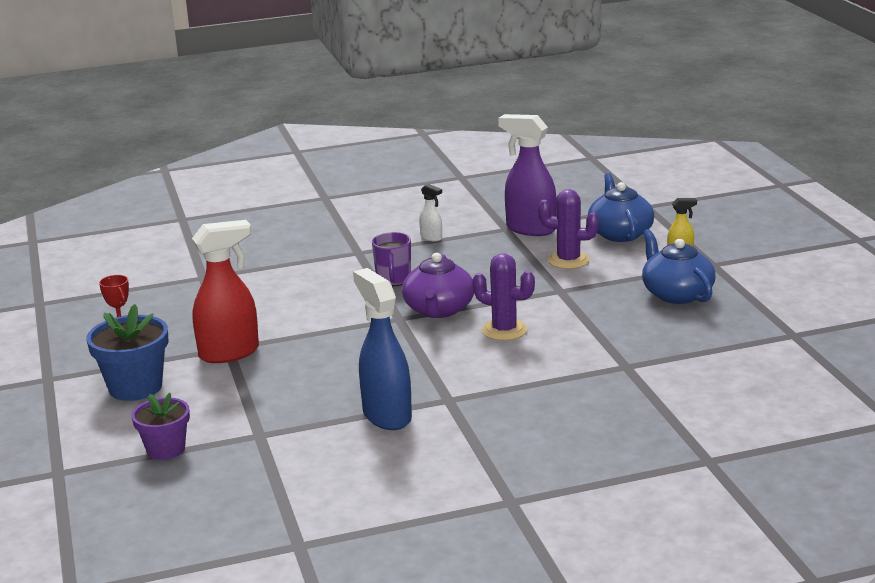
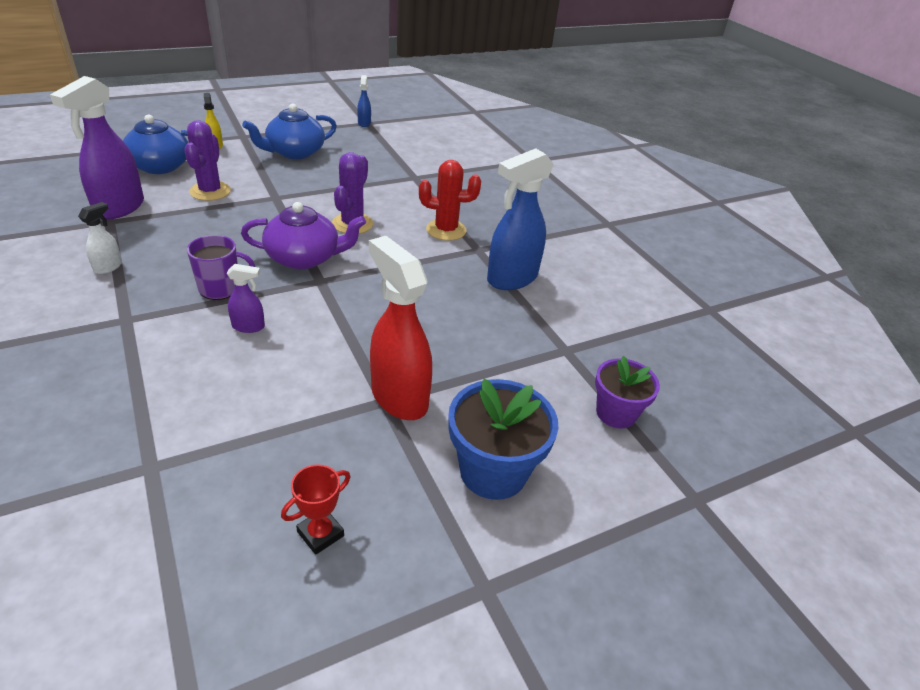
camera: 105 degrees left, 15 degrees up
(337, 294) = (249, 327): none -> purple spray bottle
(492, 382) = (446, 230): none -> red cactus
(791, 333) = (364, 123): none -> blue spray bottle

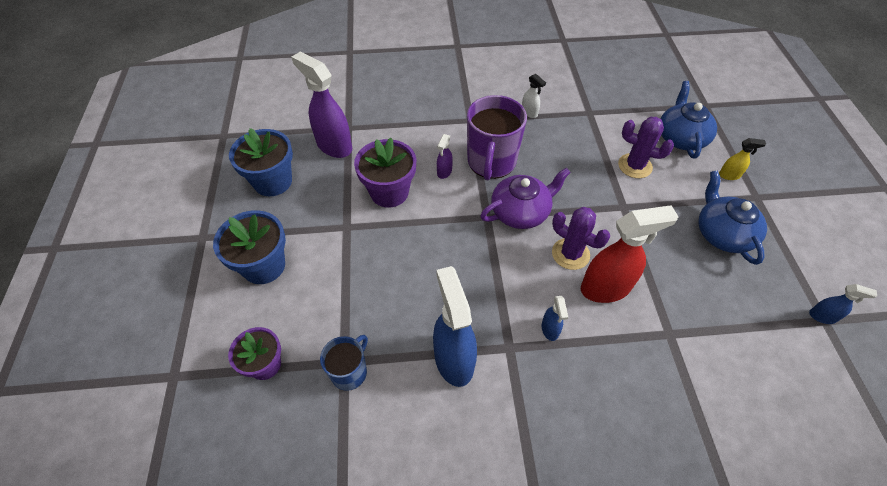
camera: 115 degrees right, 15 degrees up
(119, 208) = (608, 117): purple spray bottle -> purple spray bottle (334, 146)
(221, 288) = (491, 162): purple mug -> purple mug, size x1.77
(304, 258) = (521, 212): purple teapot -> purple teapot turned 135 degrees counterclockwise
(304, 372) = (389, 192): none -> purple flower pot
(320, 534) = (273, 181): red trophy -> blue flower pot
(399, 397) = (346, 235): red spray bottle -> red spray bottle (606, 288)
(446, 230) = (550, 329): red cactus -> blue spray bottle
(573, 343) = (349, 372): none -> blue mug

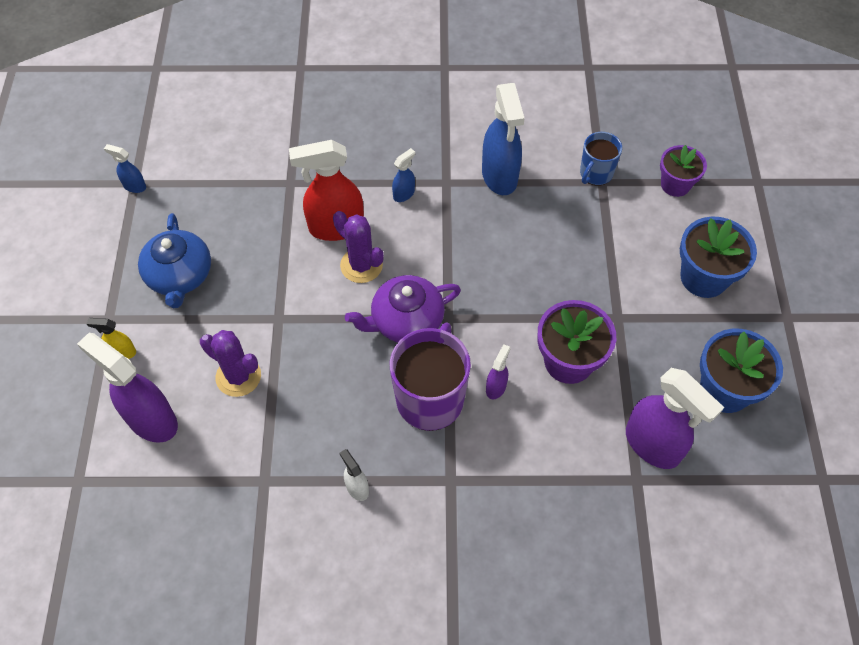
camera: 175 degrees left, 5 degrees up
(550, 329) = (404, 194): blue spray bottle -> blue spray bottle turned 45 degrees clockwise
(680, 137) = (151, 420): blue teapot -> purple spray bottle

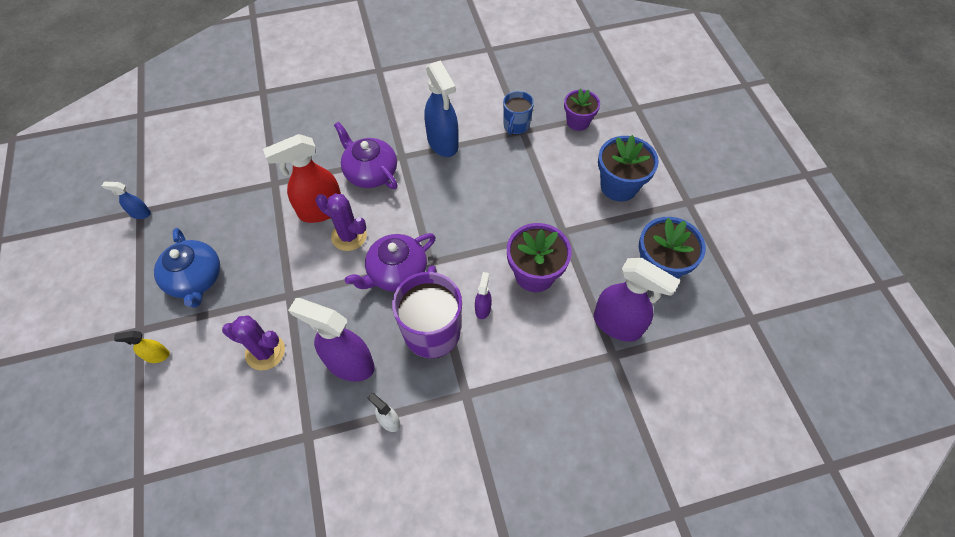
camera: 15 degrees left, 0 degrees up
(151, 420) = (195, 408): purple spray bottle -> purple spray bottle (349, 363)
(404, 194) = (370, 172): blue spray bottle -> purple teapot

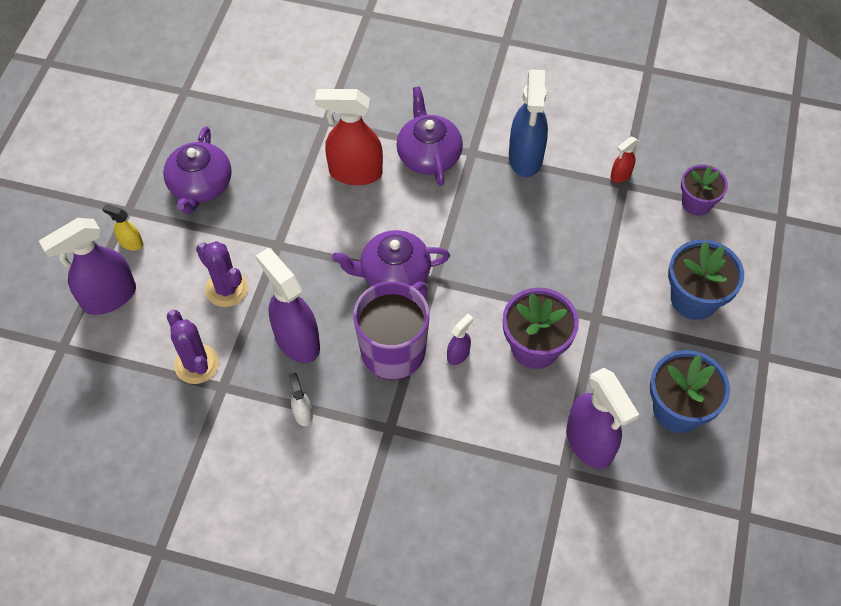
camera: 30 degrees right, 0 degrees up
(140, 213) = (183, 94): blue spray bottle -> none
(160, 413) = (108, 297): none -> purple spray bottle
(195, 279) = (200, 186): blue teapot -> purple teapot
(349, 236) = (368, 213): purple cactus -> purple cactus (196, 364)
(516, 126) = (620, 175): blue mug -> red spray bottle

